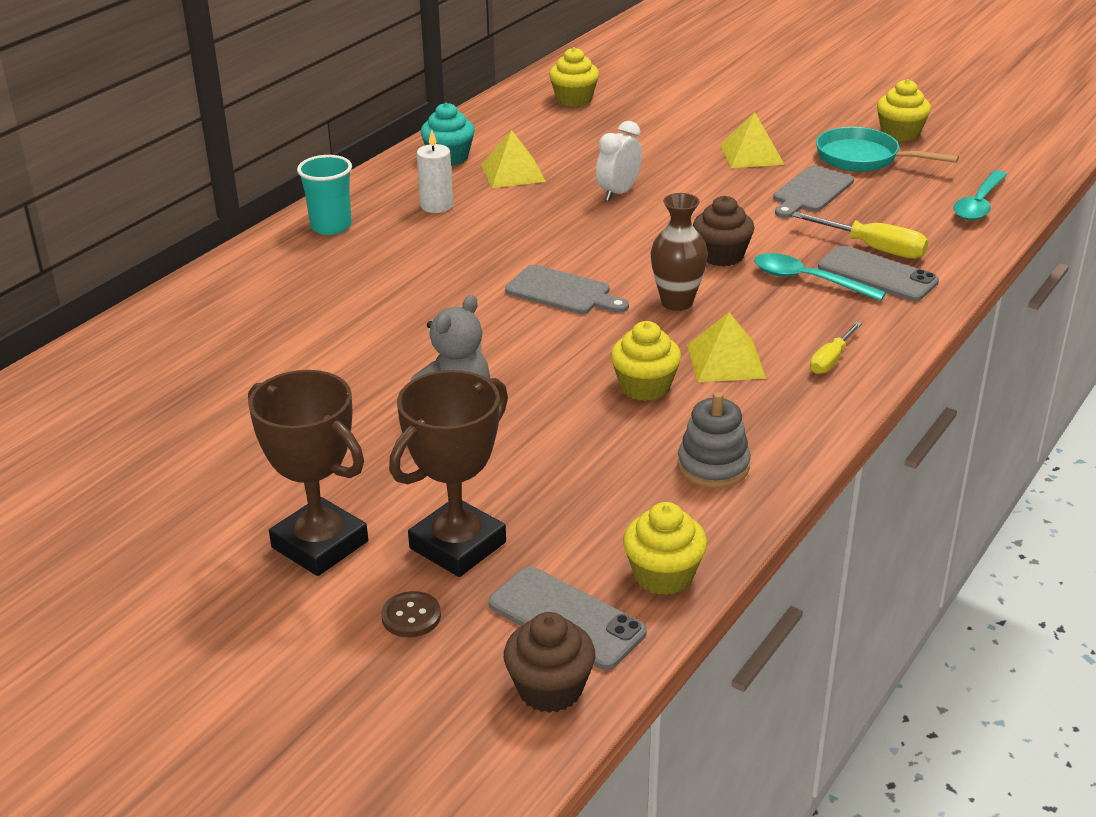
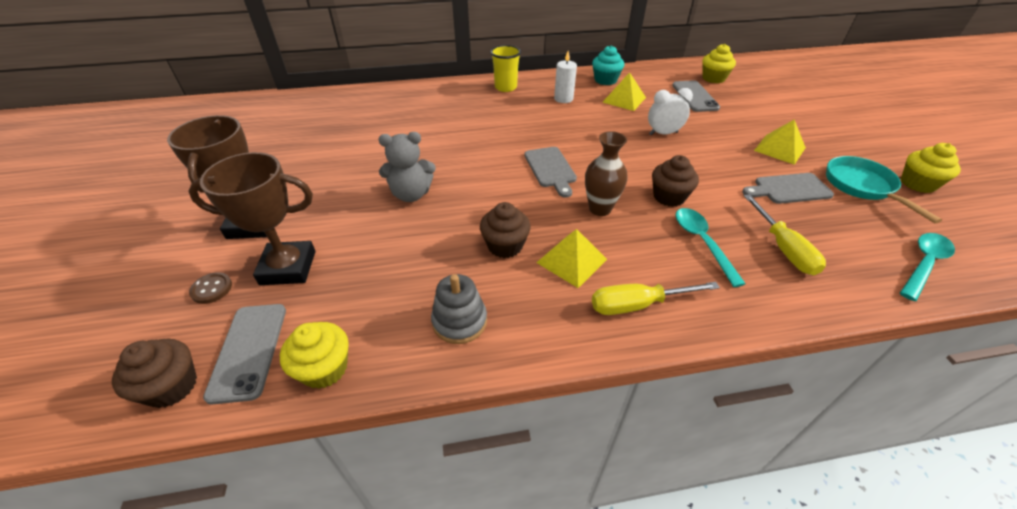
camera: 45 degrees right, 10 degrees up
(331, 226) = (505, 87): turquoise cup -> yellow cup
(645, 387) = (505, 246): yellow cupcake -> brown cupcake
(831, 360) = (637, 305): yellow screwdriver -> yellow screwdriver, size x1.58
(877, 274) = (759, 267): grey phone -> grey phone (694, 96)
(979, 204) = (923, 264): turquoise spoon -> turquoise spoon turned 150 degrees clockwise

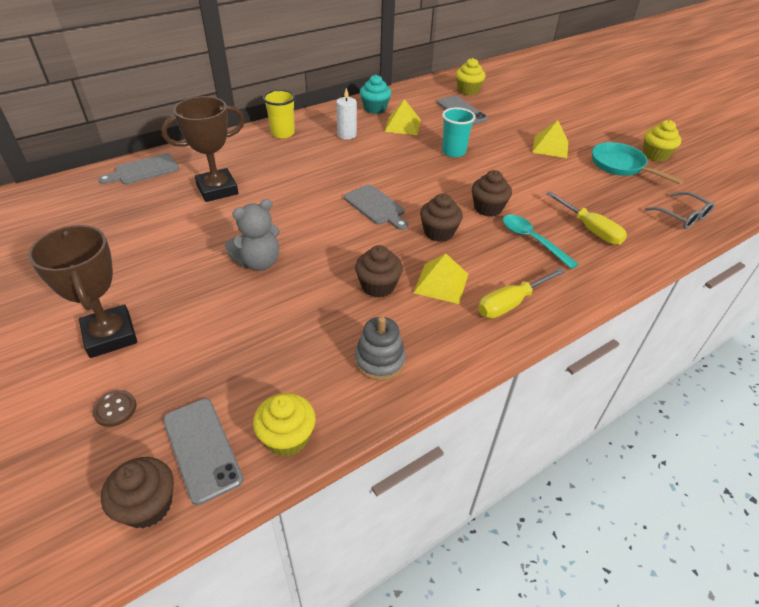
camera: 25 degrees left, 0 degrees up
(288, 267) = (183, 365): brown trophy -> brown trophy (217, 189)
(600, 209) = (438, 232): brown vase -> brown cupcake
(663, 133) = (453, 152): white clock -> turquoise cup
(789, 189) = (572, 180): grey cutting board -> grey cutting board (143, 170)
(923, 264) = (682, 216): turquoise spoon -> grey glasses

